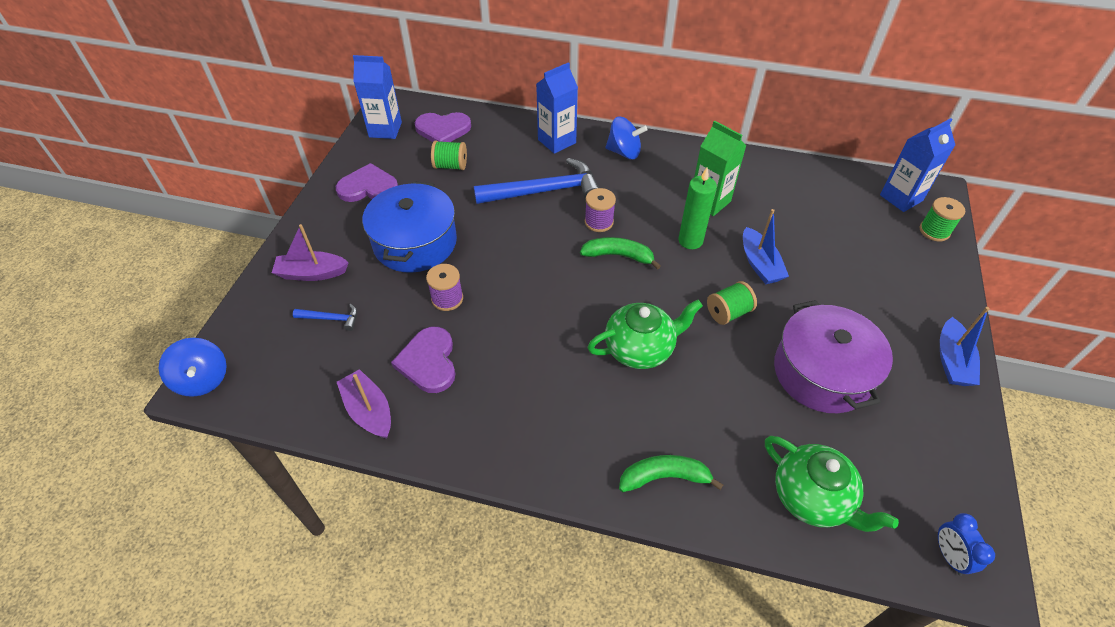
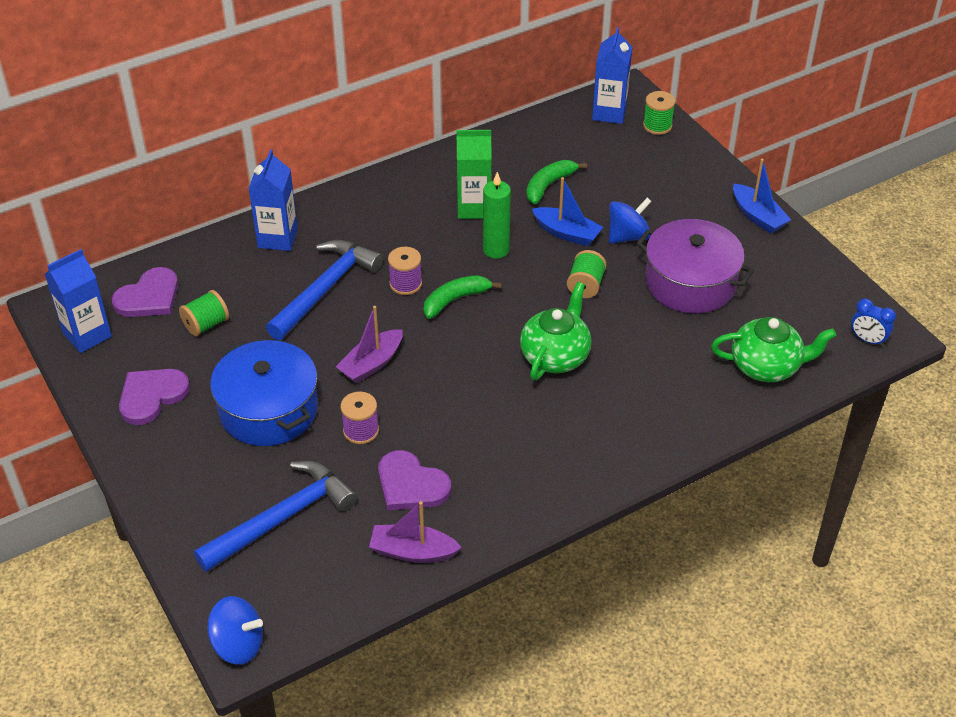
camera: 45 degrees left, 5 degrees down
(312, 273) = (209, 500): purple boat -> purple boat (371, 364)
(331, 319) = (282, 518): blue hammer -> blue hammer, size x2.24
(624, 152) = (351, 210): blue spinning top -> blue spinning top (628, 236)
(664, 477) = (669, 425): green banana -> green banana (549, 185)

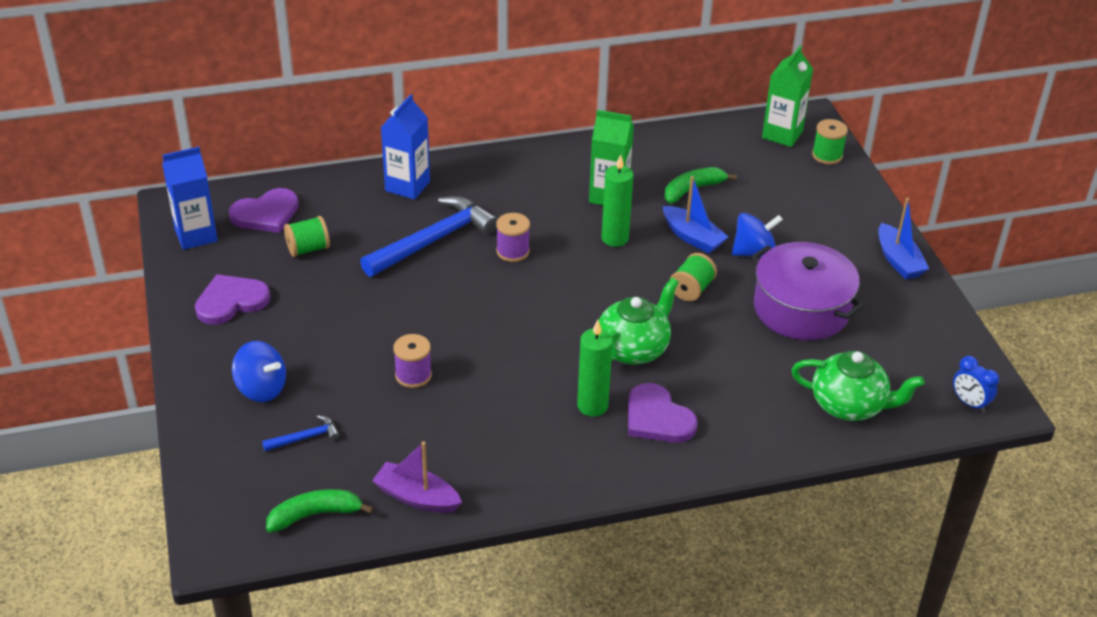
camera: 15 degrees right, 5 degrees down
(238, 644) = (215, 541): blue spinning top -> blue spinning top (261, 388)
(268, 409) = (334, 337): blue pot -> none
(282, 518) = (305, 438): blue hammer -> blue hammer, size x0.45
(371, 364) = (449, 317): purple boat -> none
(411, 485) = (441, 435): purple heart -> purple heart (657, 418)
(455, 300) = (555, 276): green banana -> green banana (315, 515)
(539, 421) = (592, 406): none -> green candle
(609, 113) = (782, 134): blue carton -> green carton

